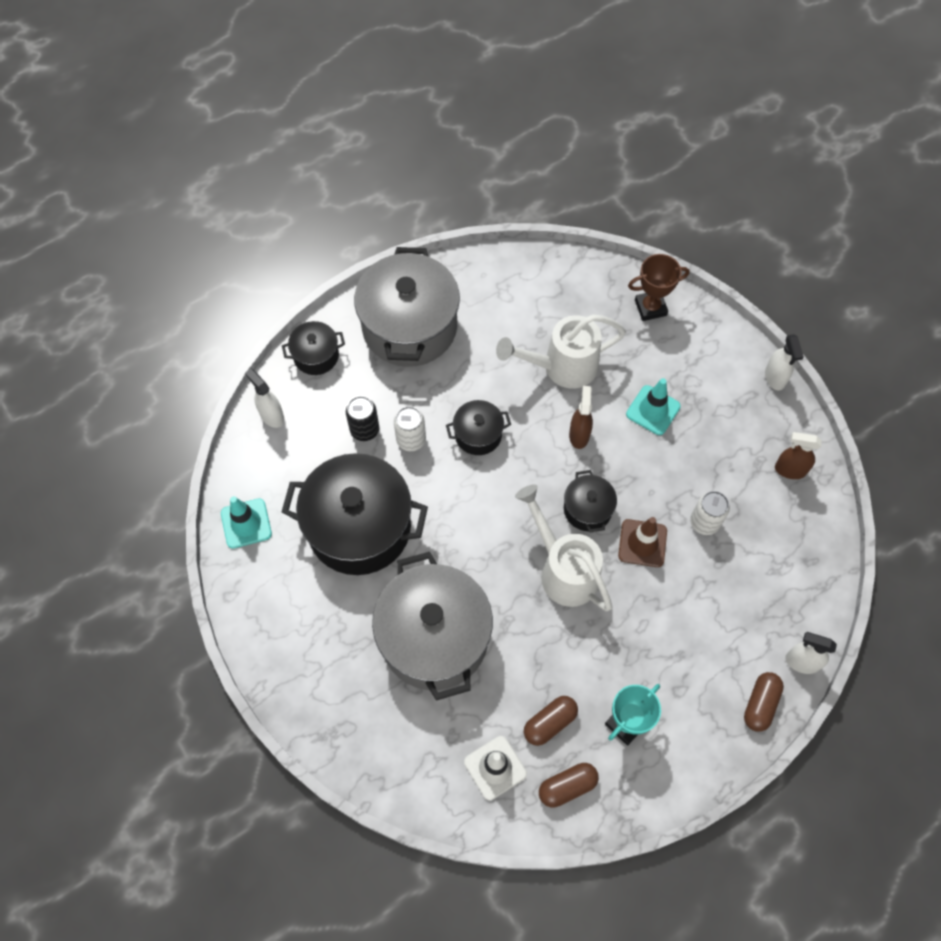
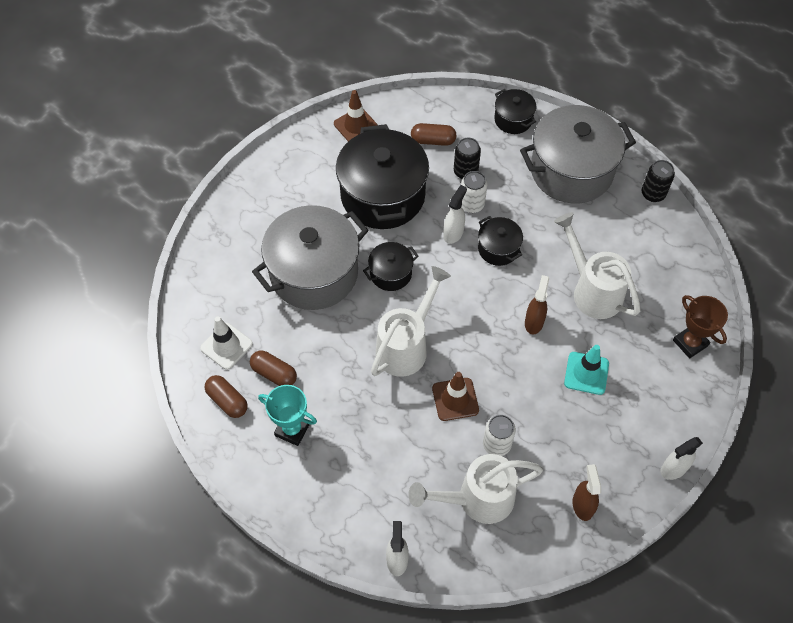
camera: 70 degrees right, 5 degrees down
(246, 523) = (356, 126): turquoise traffic cone -> brown traffic cone
(272, 416) = (449, 110): white spray bottle -> white spray bottle (453, 233)
(470, 266) = (653, 194): none -> black can
(579, 435) = (534, 322): brown spray bottle -> brown spray bottle turned 60 degrees counterclockwise
(587, 509) = (468, 348): black pot -> black pot (390, 273)
(758, 562) = (477, 499): none -> white watering can
(760, 704) = (346, 533): brown capsule -> brown capsule (433, 140)

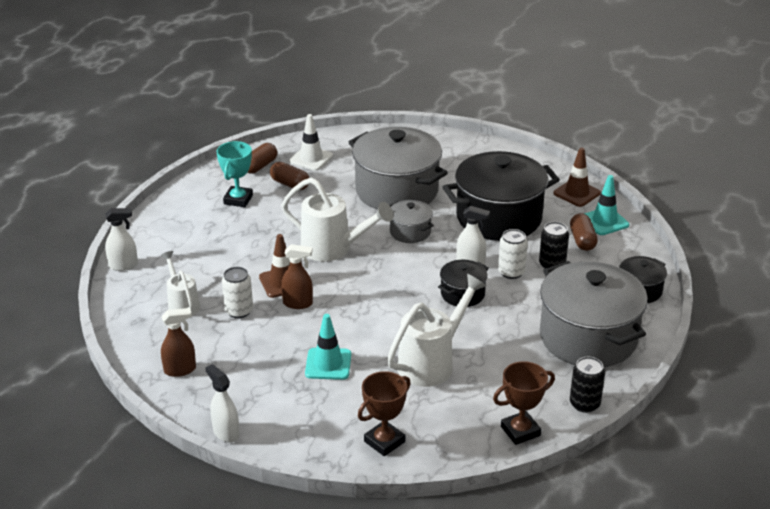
camera: 80 degrees right, 25 degrees down
(274, 373) = (290, 184): brown capsule -> brown capsule turned 75 degrees counterclockwise
(390, 273) = (410, 232): black pot -> grey pot
(407, 117) = (604, 221): none -> turquoise traffic cone
(477, 499) = (182, 304): white watering can -> white watering can, size x0.60
(534, 322) = (380, 324): brown spray bottle -> brown spray bottle (298, 303)
(682, 244) = (520, 431): none -> brown trophy

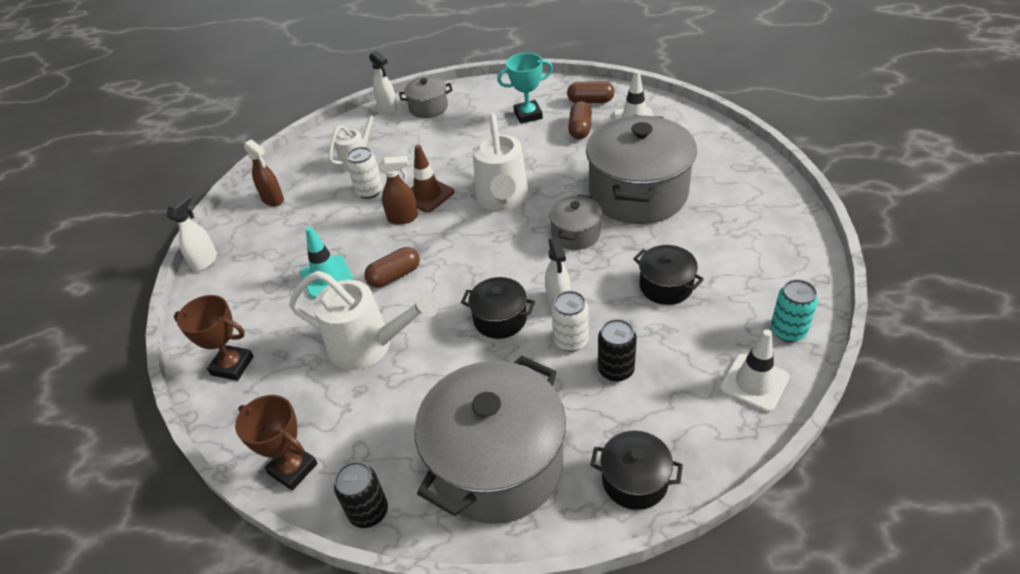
camera: 65 degrees right, 10 degrees up
(155, 243) = (428, 108): none -> grey pot
(298, 303) = (403, 218): brown spray bottle -> brown spray bottle turned 75 degrees counterclockwise
(499, 218) = (666, 286): black pot -> black pot, size x0.48
(576, 193) = (788, 331): brown traffic cone -> turquoise can
(582, 240) = (691, 378): brown capsule -> brown capsule (394, 276)
(604, 221) = (754, 383): turquoise traffic cone -> white traffic cone

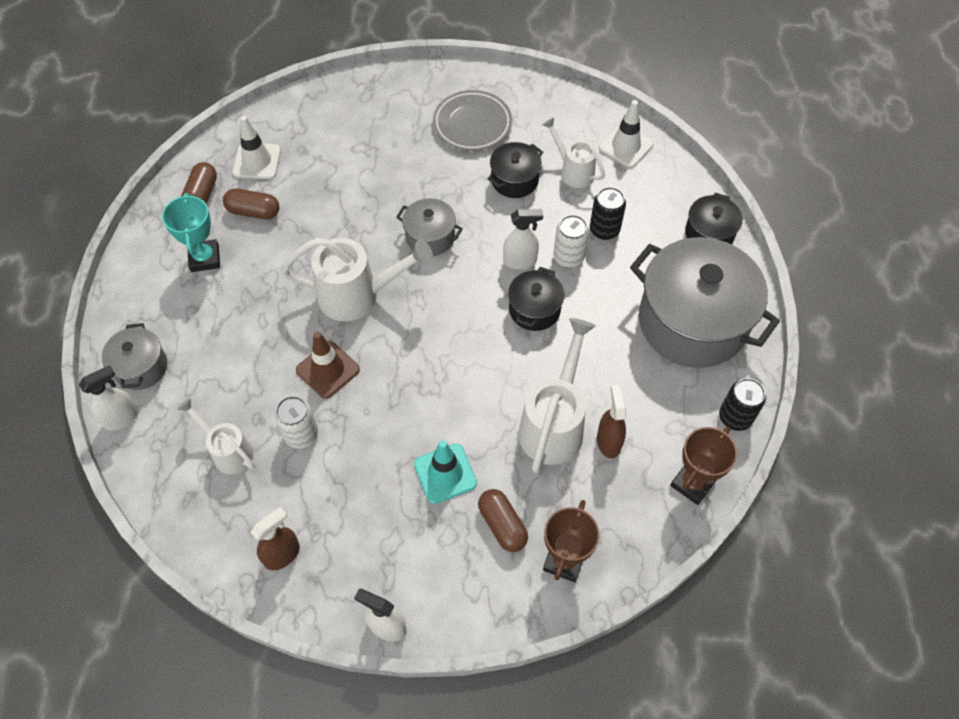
camera: 90 degrees left, 15 degrees up
(394, 276) = (457, 403): brown capsule -> brown capsule (502, 525)
(403, 218) = (363, 395): brown spray bottle -> brown spray bottle (608, 441)
(638, 193) = (382, 178): grey pot -> none
(695, 335) = (573, 171): none -> white watering can
(733, 244) = (472, 124): none -> grey plate
(788, 331) = (577, 114): turquoise can -> none

